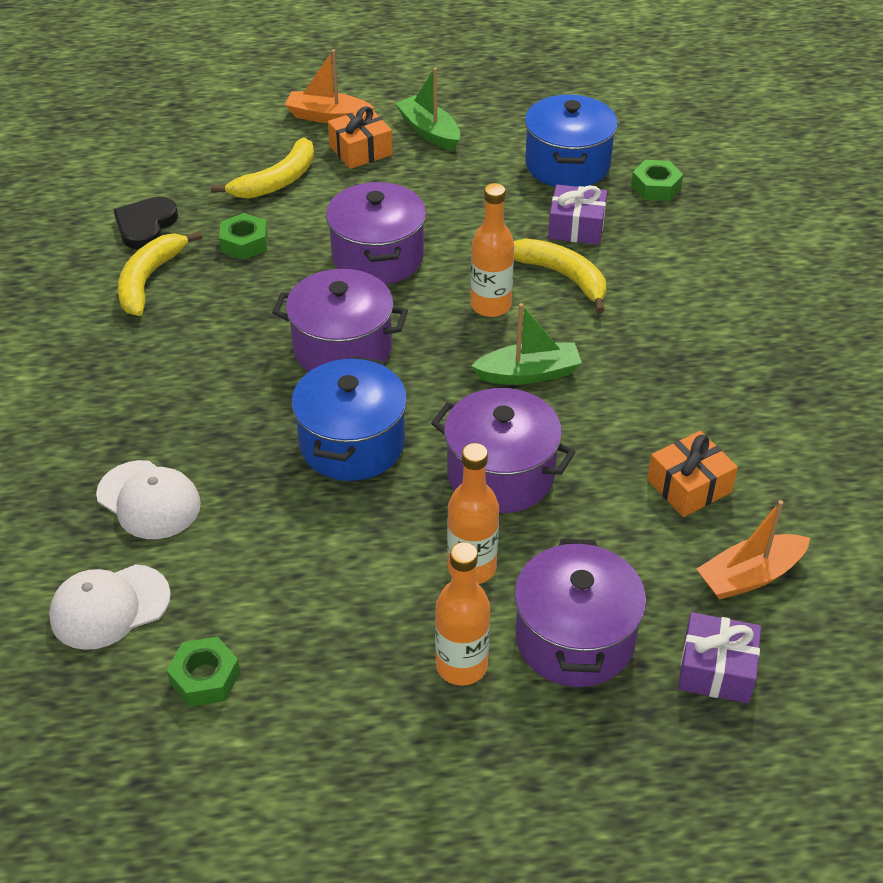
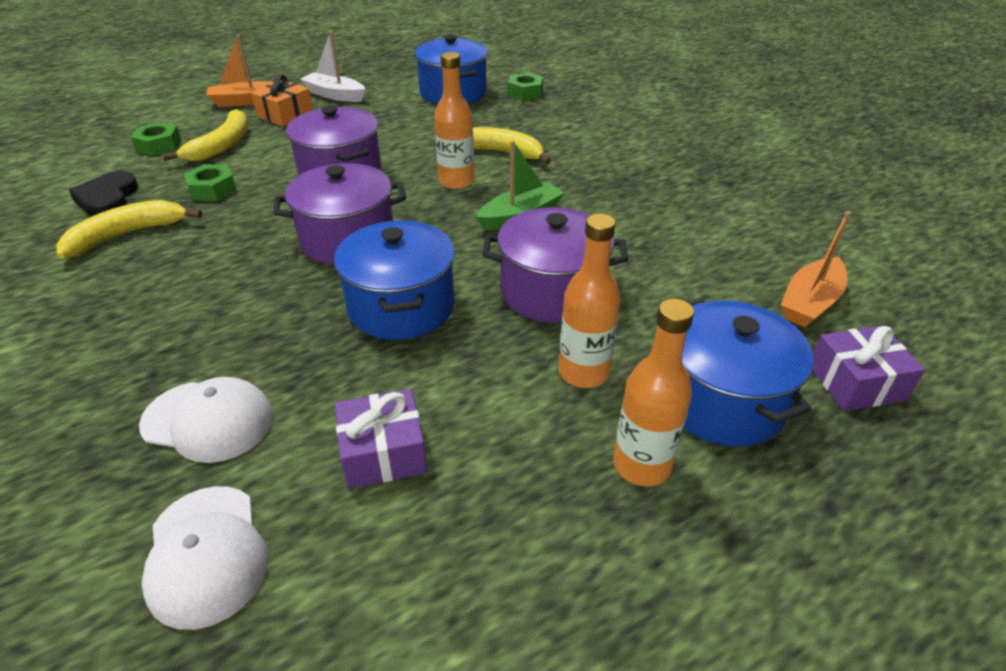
camera: 25 degrees left, 5 degrees down
(109, 607) = (206, 554): white cap -> white cap turned 60 degrees counterclockwise
(149, 279) = (127, 235): yellow banana -> yellow banana turned 60 degrees clockwise
(205, 678) = (370, 593): green nut -> green nut (159, 145)
(429, 132) = (335, 95): green boat -> white boat
(574, 638) = (721, 400): purple pot -> blue pot
(576, 227) = (486, 123): purple gift -> purple gift (383, 452)
(689, 486) = (707, 255): orange gift -> none

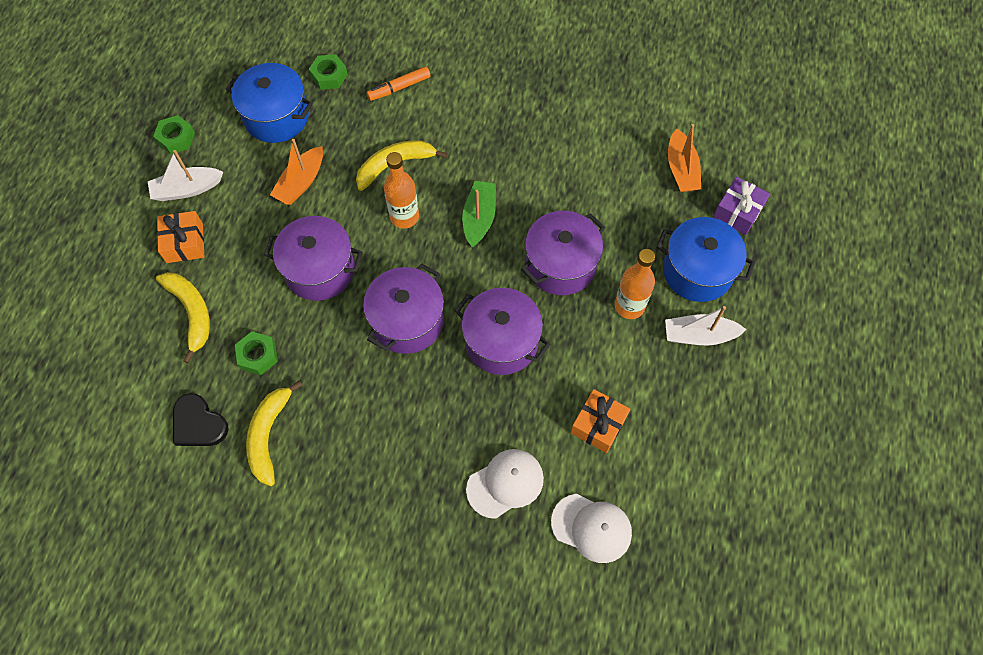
camera: 45 degrees left, 25 degrees up
(159, 145) = (143, 352): green nut -> green nut (176, 138)
(246, 101) = (126, 253): orange boat -> orange boat (301, 182)
(383, 452) = (598, 425): purple gift -> orange gift
(401, 306) = (501, 342): blue pot -> purple pot
(571, 119) = (399, 88): none -> orange marker
(641, 465) = (699, 335): orange bottle -> white boat

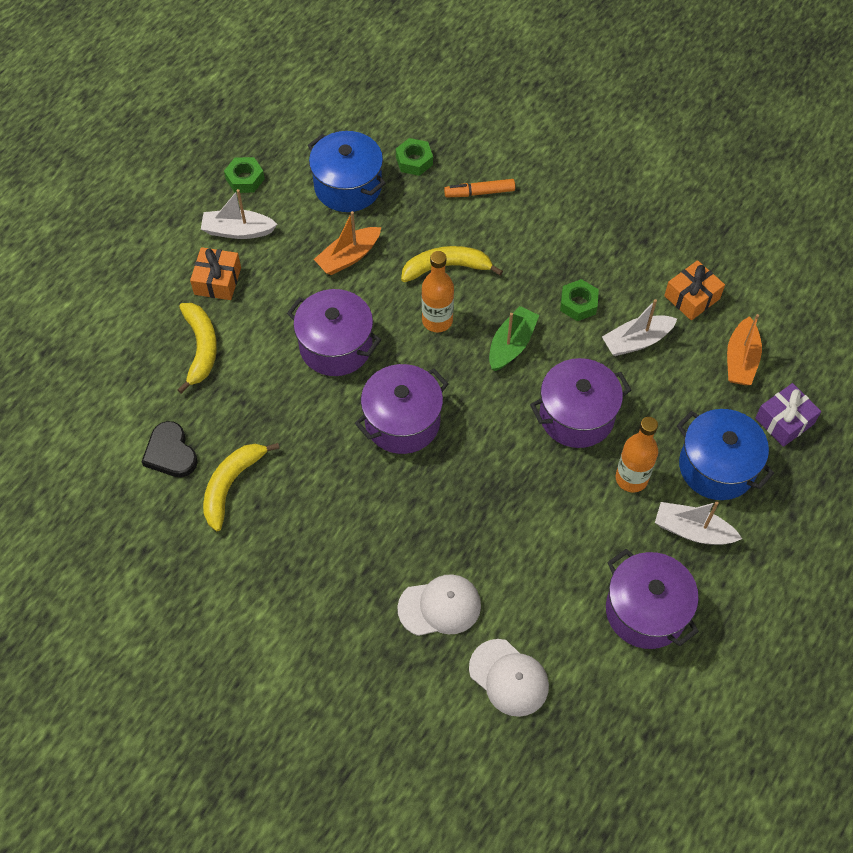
camera: 20 degrees right, 5 degrees down
(258, 355) = (248, 408): green nut -> green nut (578, 304)
(501, 342) = (488, 471): purple pot -> purple pot (645, 611)
(587, 180) = (636, 341): none -> white boat
(598, 425) = (554, 583): orange gift -> orange gift (692, 297)

